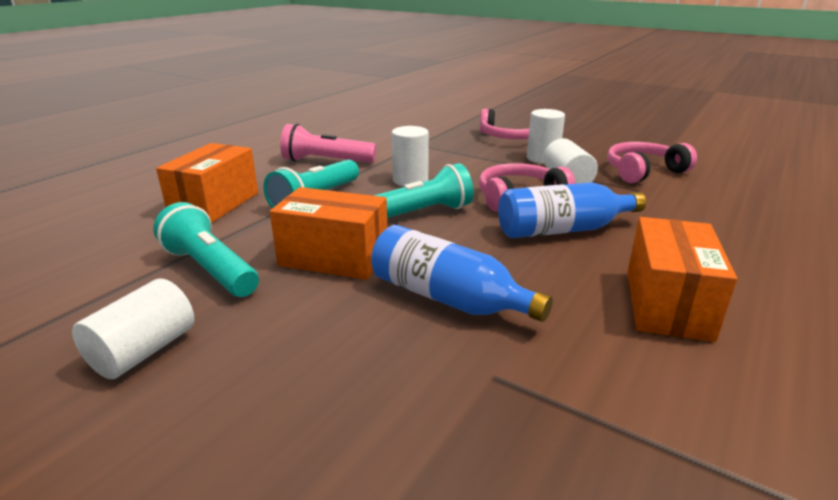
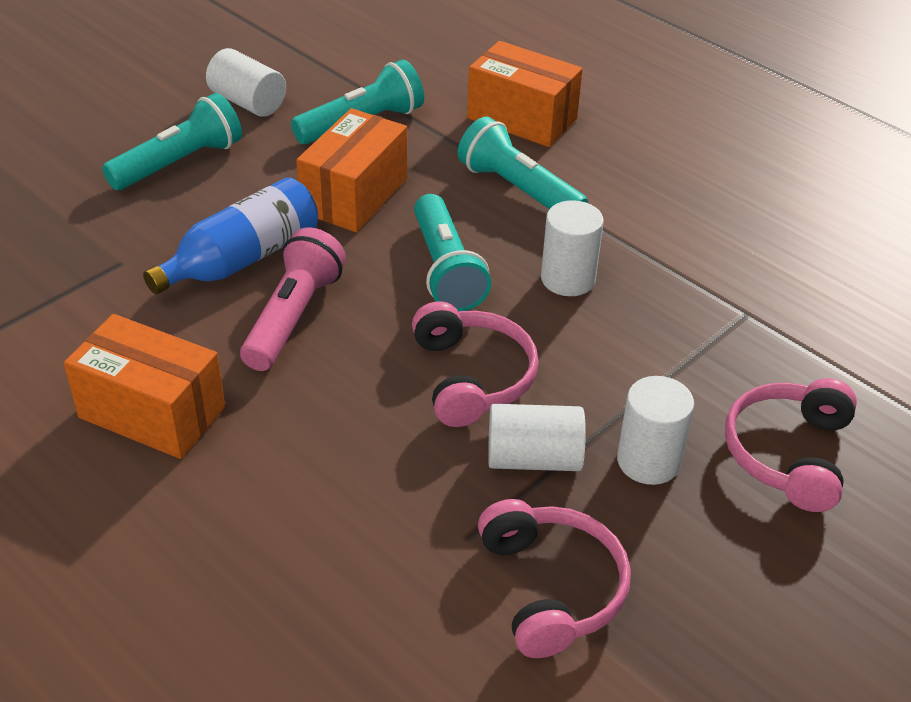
camera: 100 degrees right, 15 degrees up
(285, 378) = (179, 163): none -> turquoise flashlight
(326, 161) = (664, 206): pink flashlight -> pink flashlight (293, 317)
(563, 230) = (353, 389): blue bottle -> none

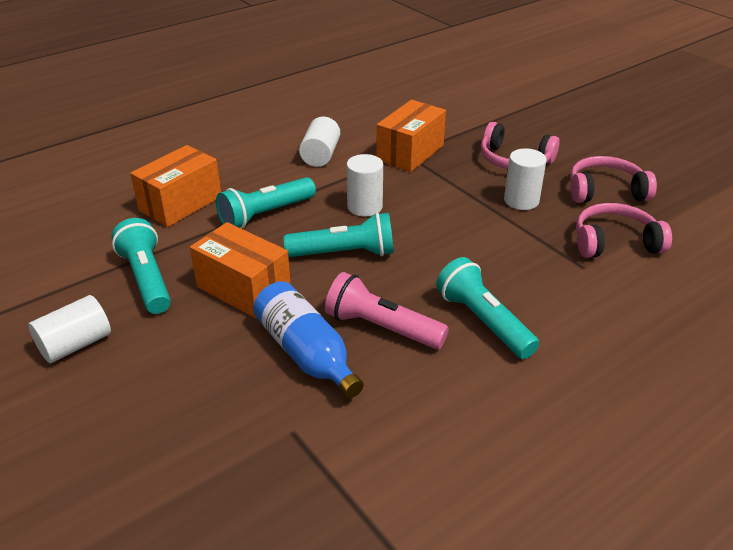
camera: 80 degrees left, 5 degrees down
(152, 412) = (481, 406): orange box -> orange box (410, 153)
(179, 163) = (153, 392): turquoise flashlight -> turquoise flashlight (483, 321)
(472, 377) = (452, 252): pink headphones -> pink headphones (605, 191)
(533, 458) = (521, 237): white cylinder -> white cylinder (320, 155)

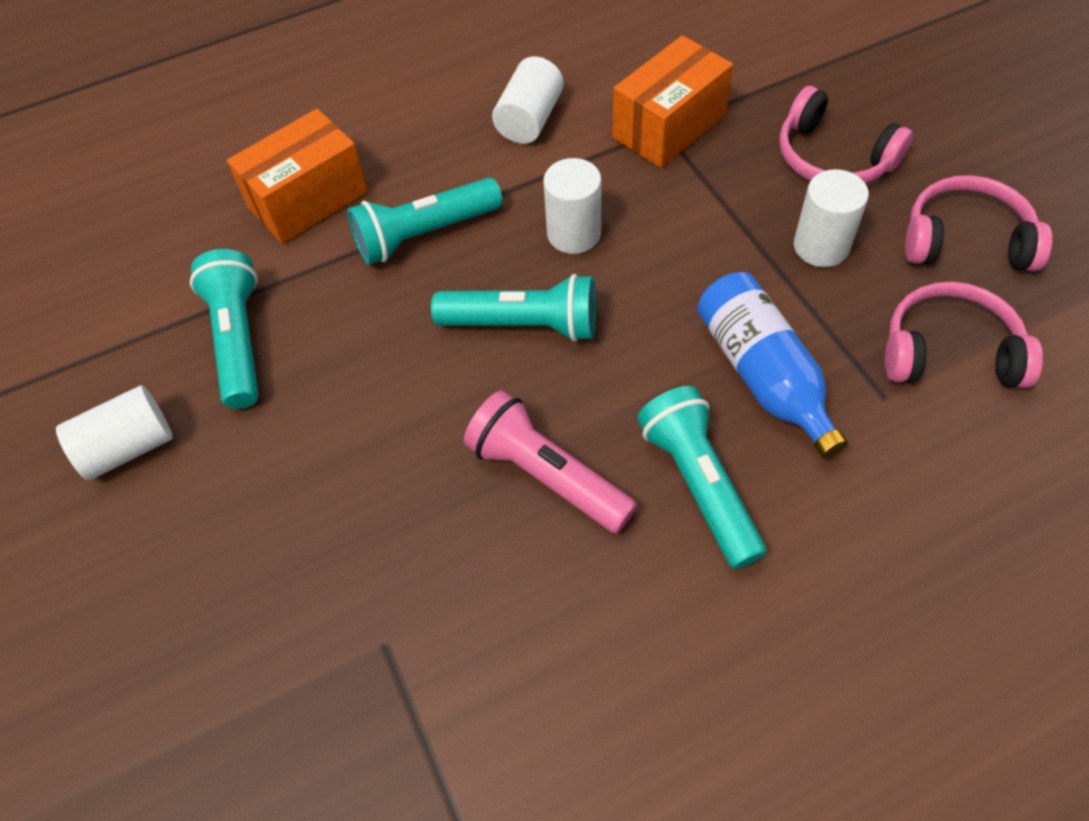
camera: 15 degrees right, 20 degrees up
(244, 289) = (367, 376): orange box -> none
(306, 353) = (431, 508): blue bottle -> blue bottle (763, 375)

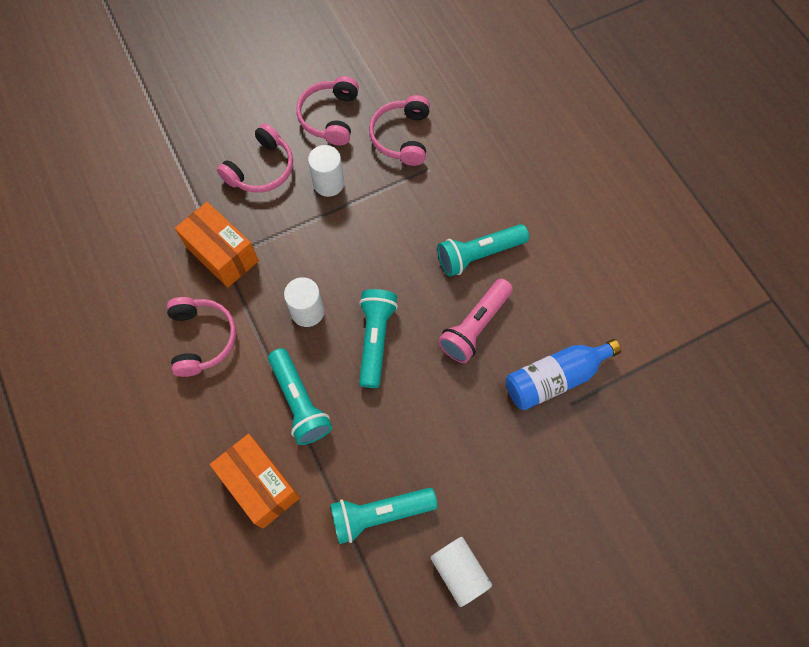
camera: 95 degrees left, 10 degrees up
(529, 119) = (202, 339): white cylinder -> pink headphones
(763, 375) = (413, 220): blue bottle -> blue bottle (555, 378)

